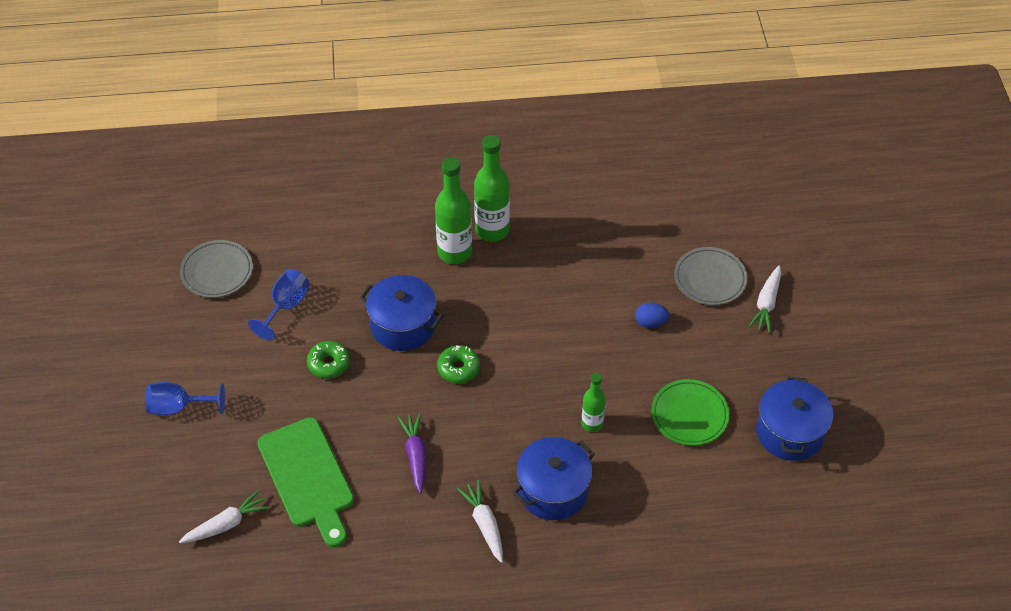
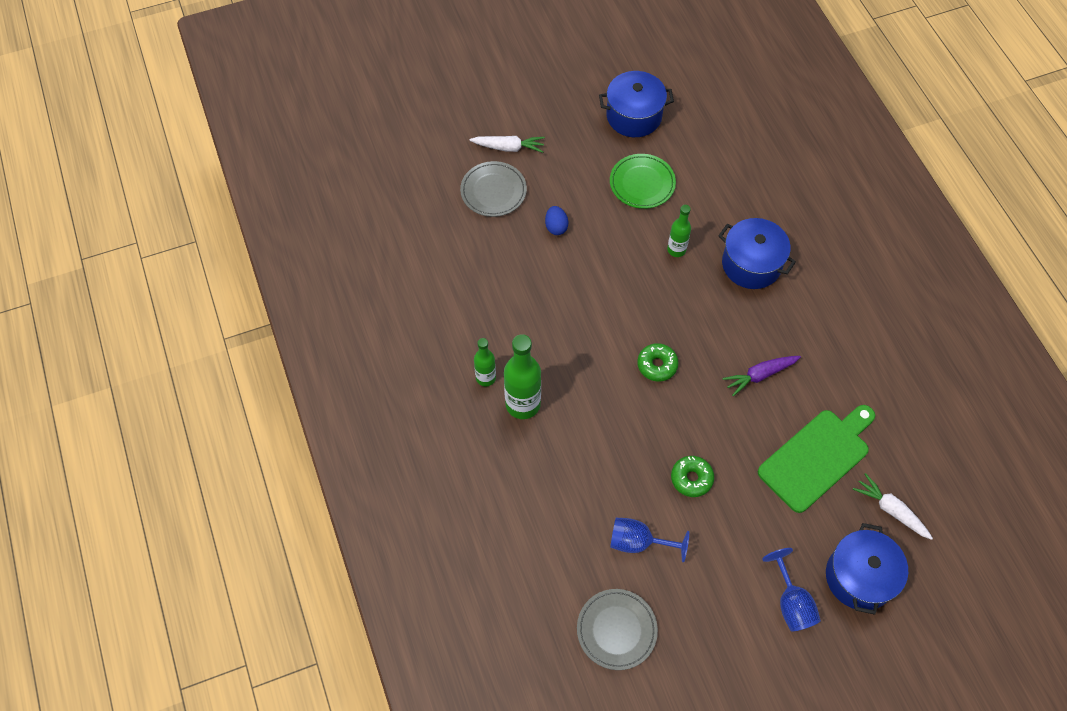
camera: 105 degrees left, 10 degrees up
(403, 325) = (625, 426): blue pot -> blue pot (859, 577)
(484, 524) = (803, 306): white carrot -> none
(492, 230) = (485, 378): green bottle -> green bottle, size x0.58

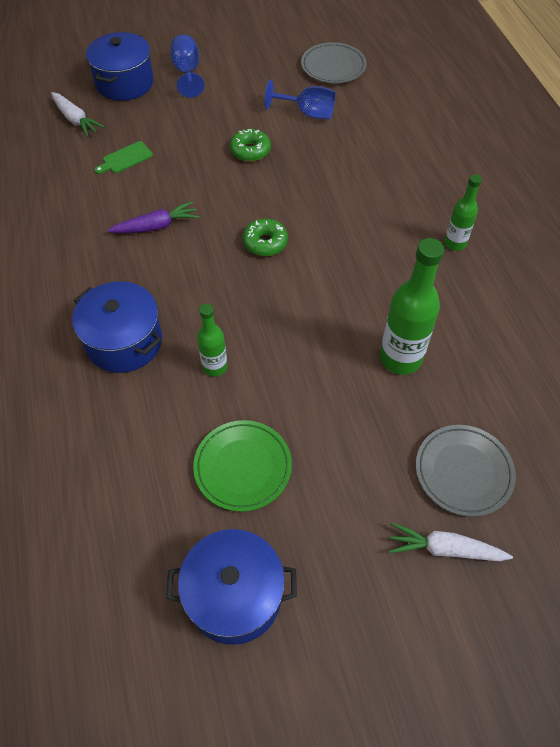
camera: 175 degrees left, 5 degrees down
(523, 404) = (413, 218): green bottle -> green bottle (400, 358)
(556, 227) = (372, 410): blue egg -> none
(817, 457) = (125, 158): green cutting board -> green cutting board, size x0.44

